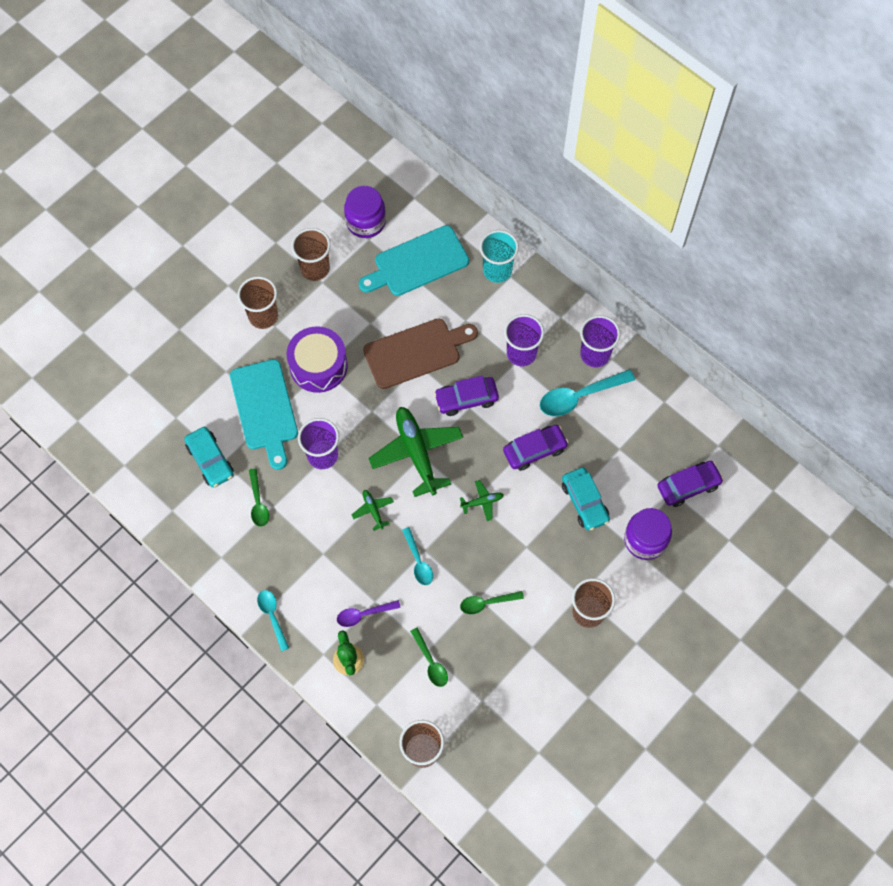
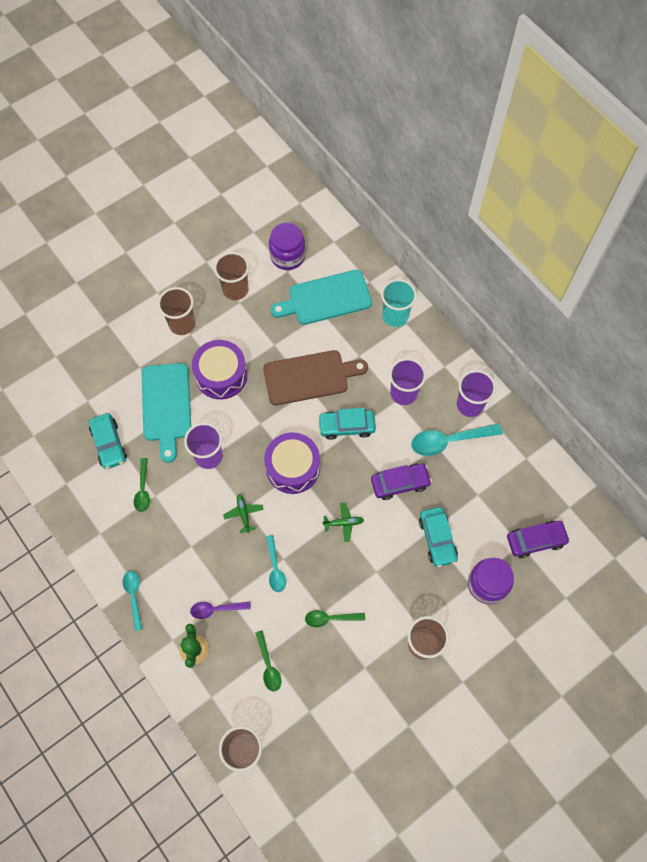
camera: 10 degrees right, 0 degrees up
(416, 453) = (293, 468): green plane -> purple drum
(466, 399) = (346, 426): purple car -> turquoise car

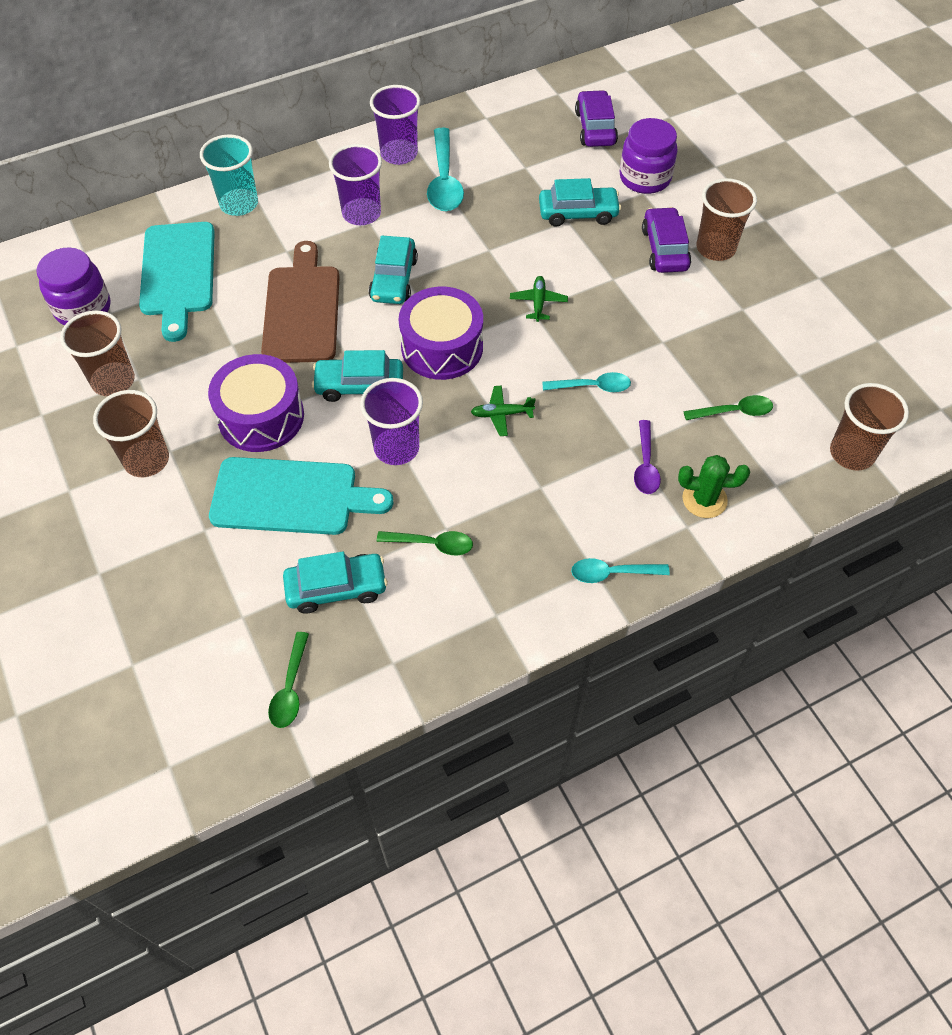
camera: 80 degrees left, 10 degrees down
(253, 425) = (359, 386): none -> turquoise car
(330, 618) = (673, 335): green spoon -> green spoon (290, 688)
(400, 483) = (493, 237): purple car -> purple car (664, 249)

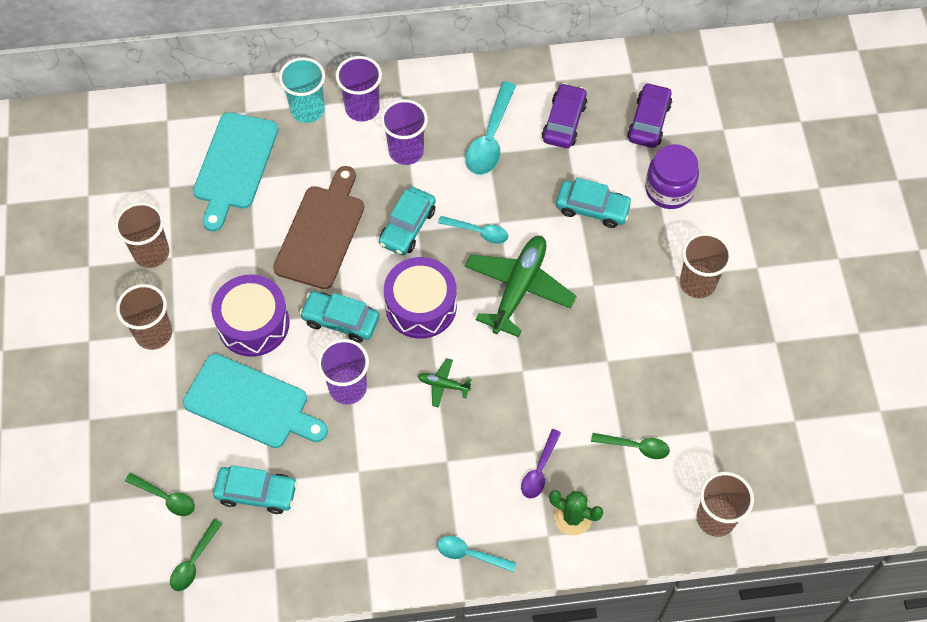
camera: 20 degrees right, 5 degrees up
(83, 308) = (149, 176): purple jar -> none
(399, 154) = (462, 97): purple cup -> purple cup (362, 108)
(432, 544) = (342, 481): green spoon -> green spoon (166, 497)
(538, 302) = (519, 288): green plane -> green plane, size x2.23
(592, 386) = (528, 384): turquoise spoon -> turquoise spoon (478, 232)
(664, 249) = (652, 269): purple car -> purple car (564, 122)

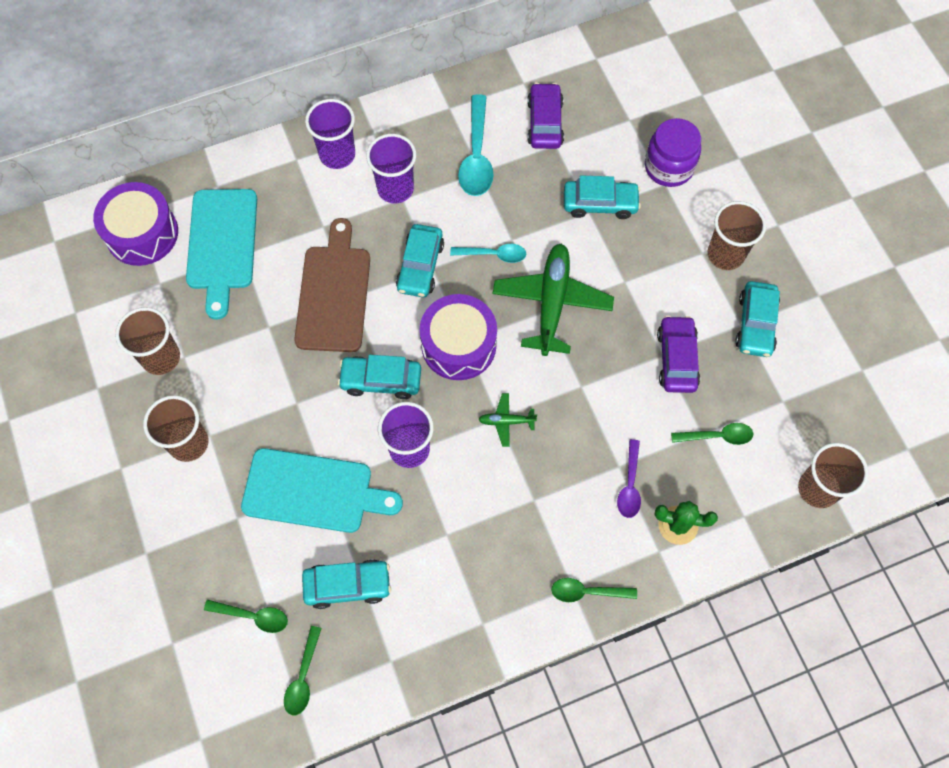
camera: 15 degrees left, 5 degrees up
(253, 324) = (291, 406): purple drum -> purple drum (142, 233)
(307, 110) = (281, 169): turquoise cup -> none
(470, 554) = (587, 592): turquoise spoon -> green spoon
(648, 121) = (628, 103): purple car -> purple car (676, 359)
(705, 354) = (755, 324): none -> turquoise car

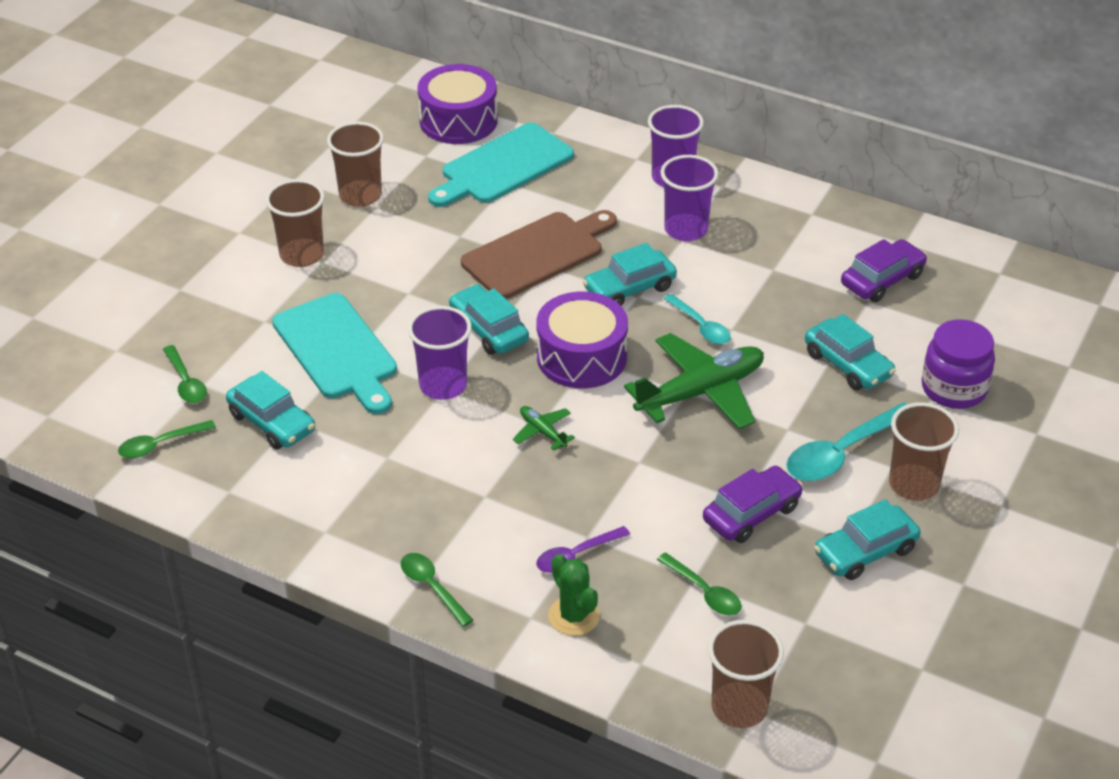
camera: 50 degrees right, 25 degrees down
(476, 156) = (786, 258): turquoise spoon -> turquoise spoon (842, 453)

